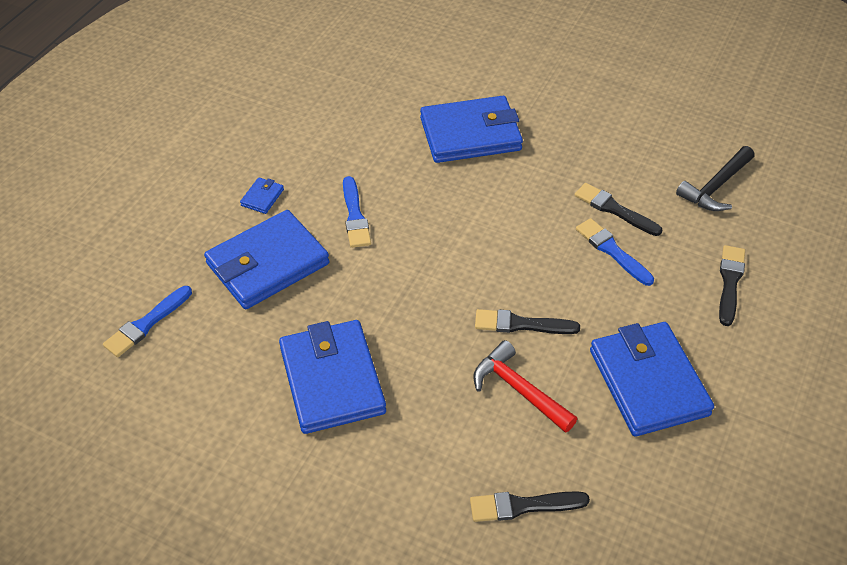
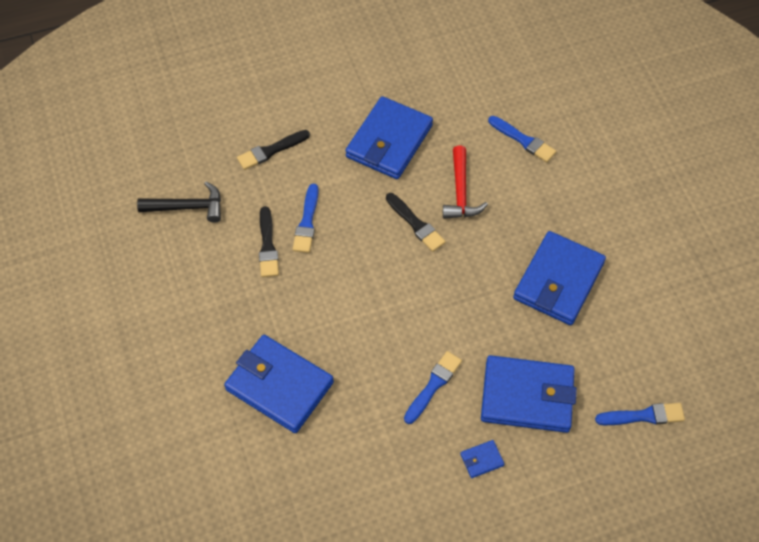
camera: 135 degrees left, 10 degrees up
(523, 506) = (523, 140): black brush -> blue brush

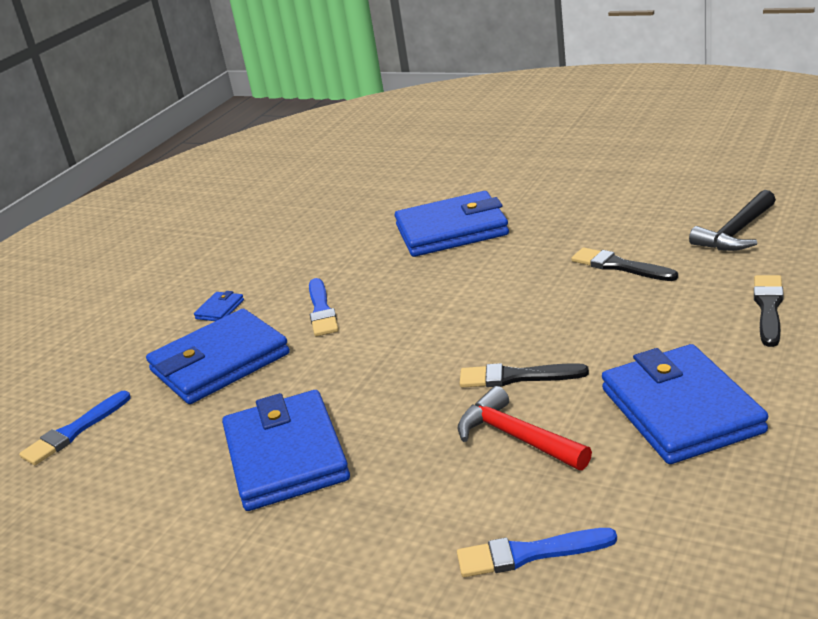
camera: 140 degrees right, 30 degrees down
(307, 222) = (621, 300): blue brush -> none

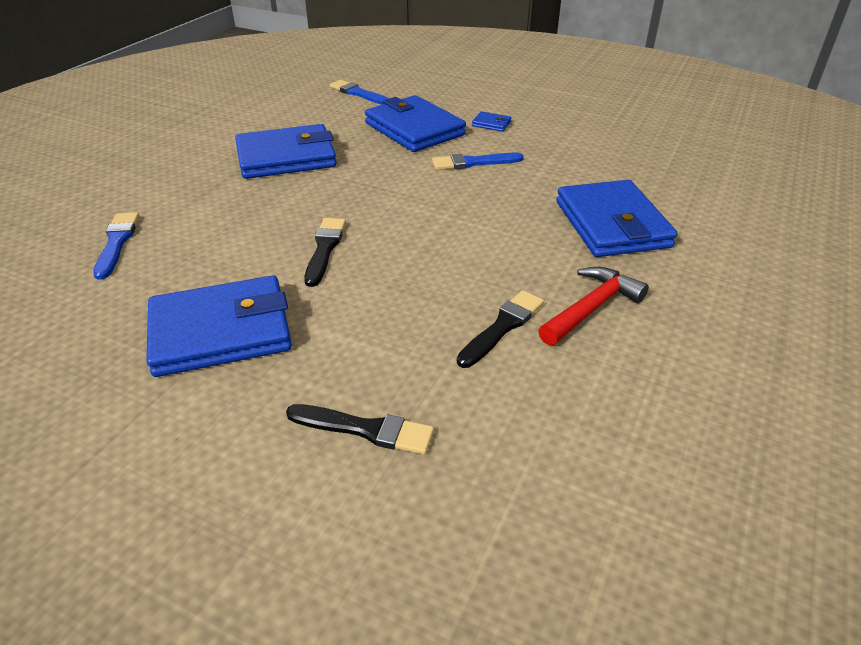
camera: 85 degrees right, 10 degrees up
(517, 437) = (243, 244): red hammer -> red hammer (591, 308)
(736, 232) = (568, 441): black hammer -> none

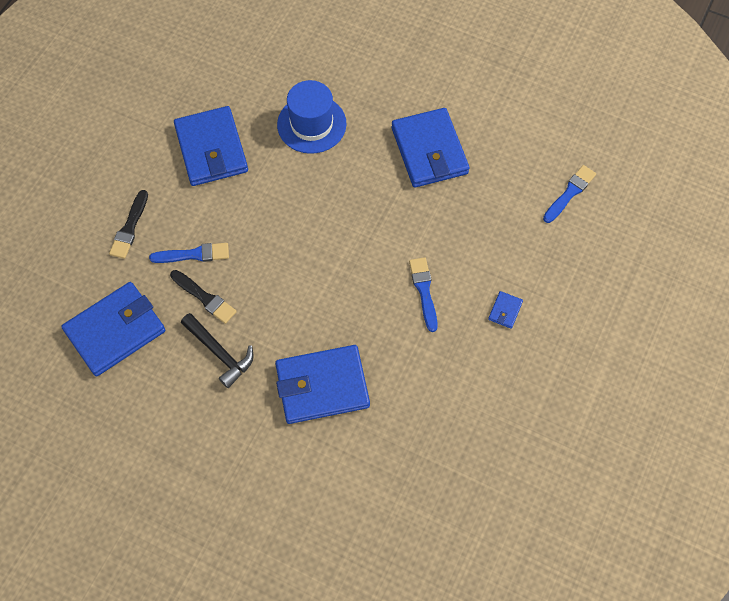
camera: 90 degrees right, 25 degrees up
(117, 242) = (305, 73): blue brush -> blue brush (193, 254)
(212, 236) = (311, 124): none -> blue hat
(325, 249) = (294, 192): black brush -> none
(414, 129) = (489, 244): blue wallet -> blue wallet (115, 331)
(591, 308) = (220, 353): red hammer -> black hammer

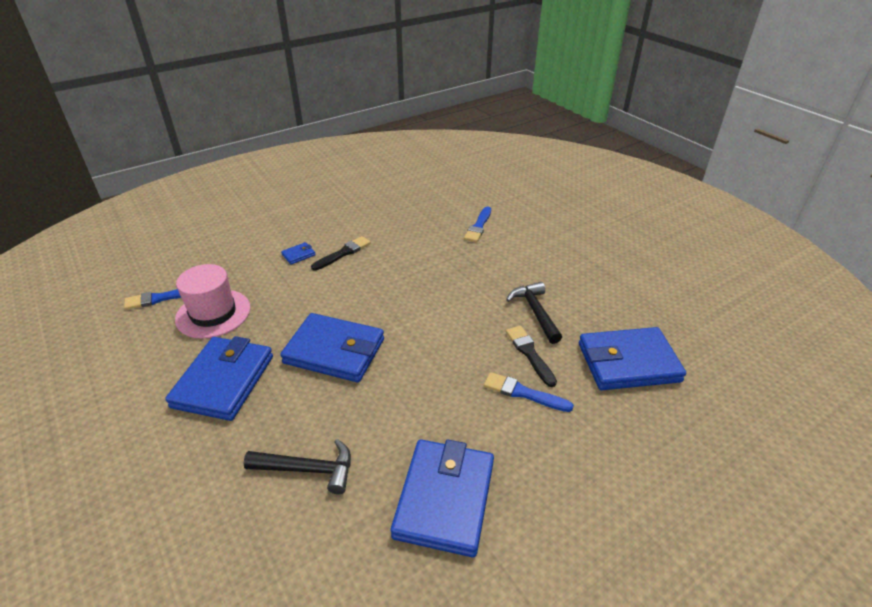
camera: 150 degrees left, 25 degrees down
(129, 227) = (585, 450): black brush -> black brush (343, 253)
(311, 124) = (308, 469): blue hat -> black hammer
(322, 386) = (465, 266): blue wallet -> blue wallet (334, 351)
(424, 291) = (342, 286): blue brush -> blue brush (478, 226)
(506, 201) = (213, 313): none -> pink hat

